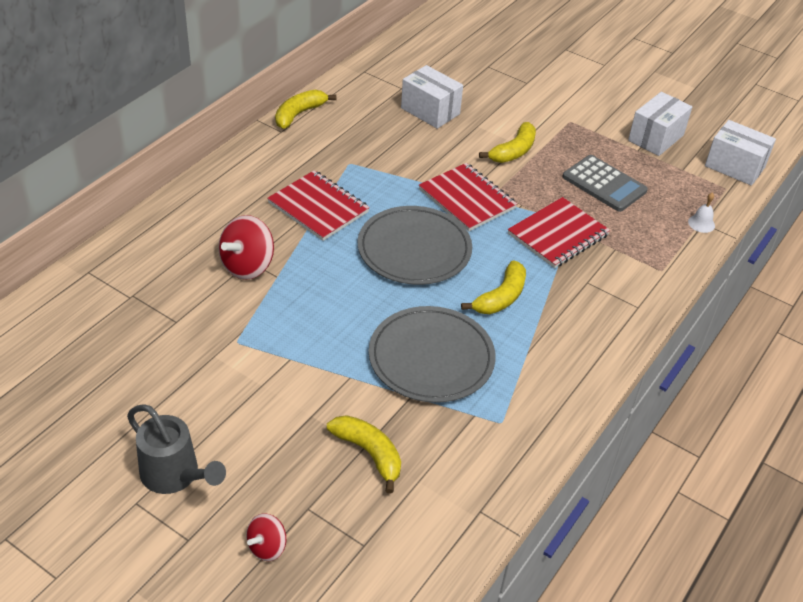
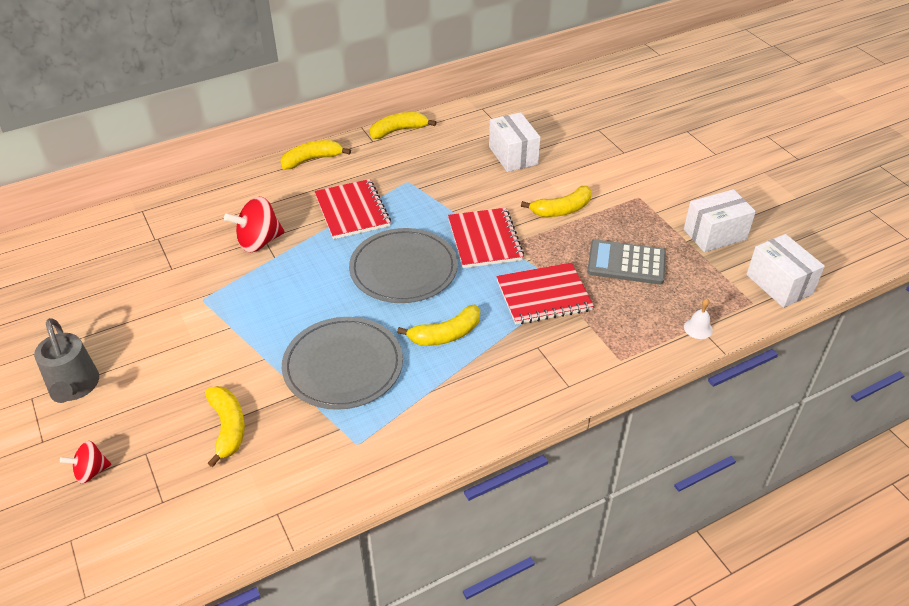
camera: 30 degrees right, 0 degrees up
(233, 167) = (312, 160): none -> yellow banana
(604, 184) = (626, 263): grey calculator -> grey calculator turned 120 degrees clockwise

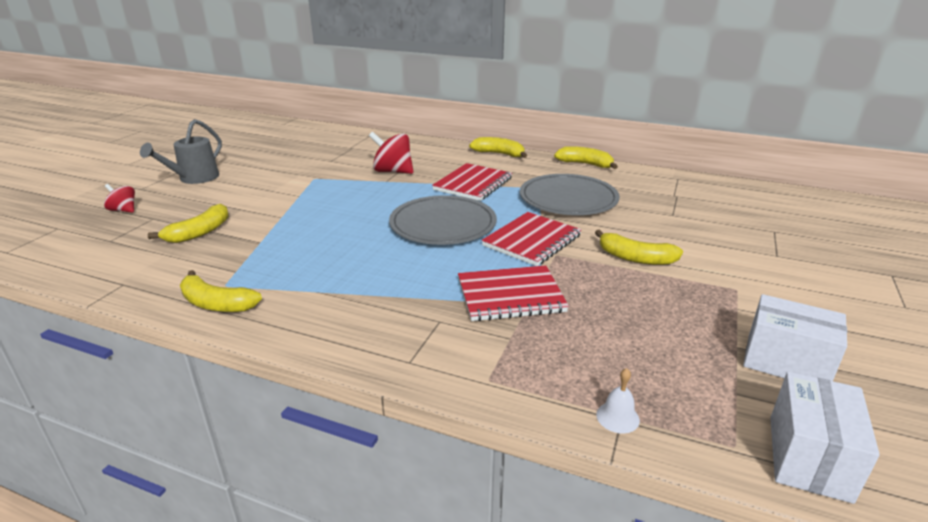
camera: 50 degrees right, 15 degrees down
(343, 366) = (305, 245): grey plate -> grey plate (568, 199)
(446, 334) = (394, 271): yellow banana -> yellow banana (216, 304)
(513, 155) = (653, 211): white box -> none
(543, 296) = (510, 296): red notebook -> red notebook turned 45 degrees counterclockwise
(626, 263) = (632, 322): grey calculator -> none

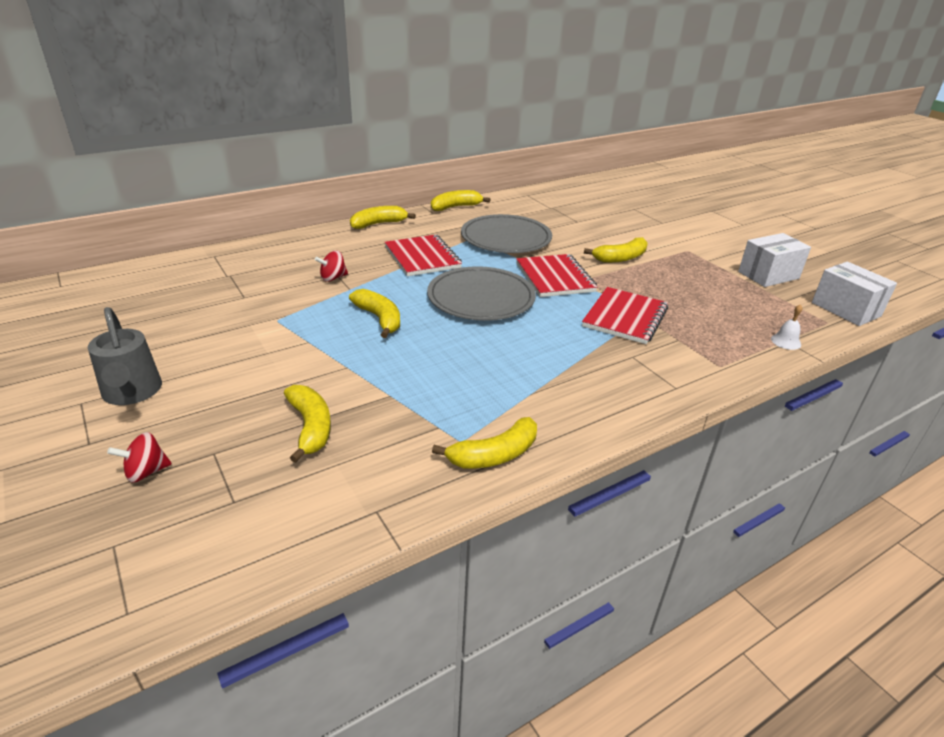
camera: 55 degrees left, 5 degrees up
(357, 203) = (379, 319): none -> yellow banana
(393, 171) = (333, 278): red spinning top -> red spinning top, size x0.59

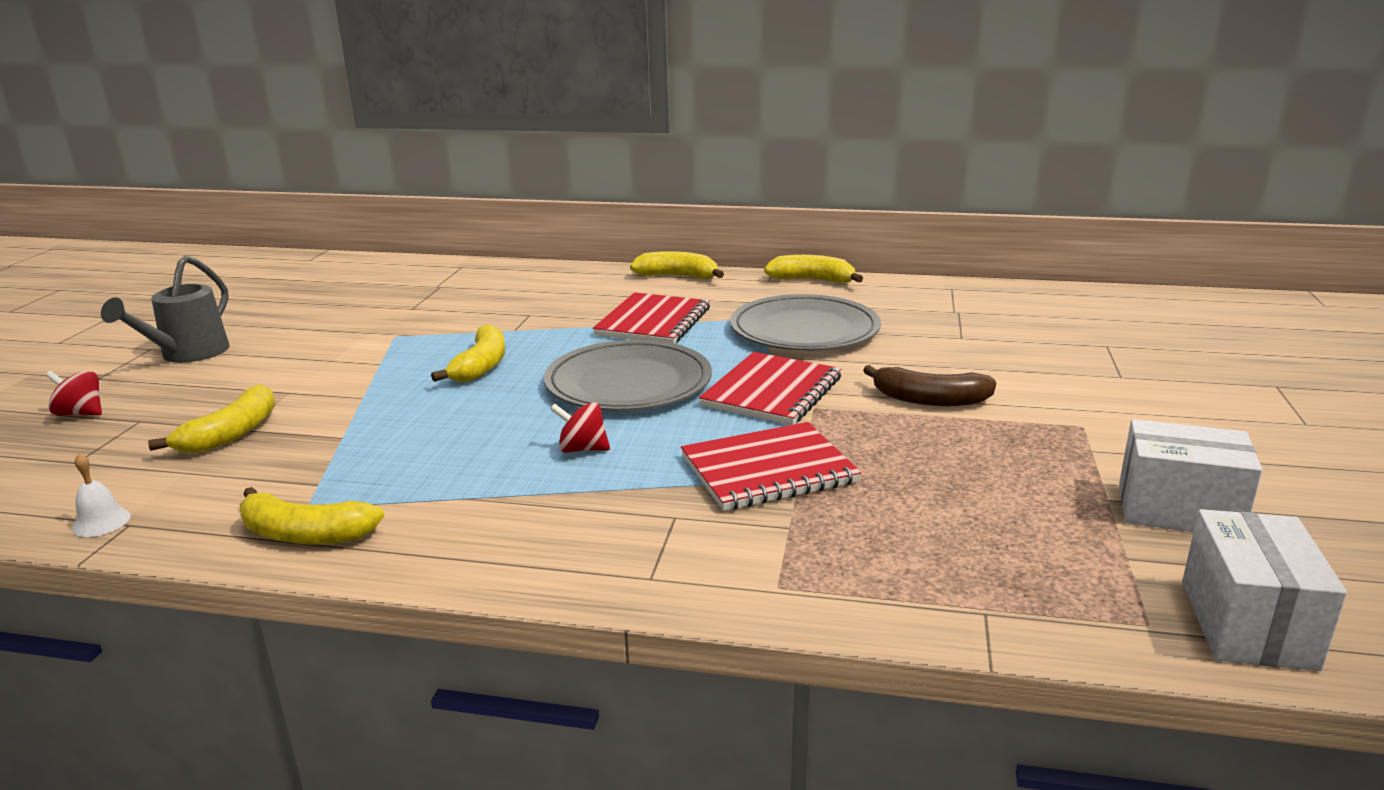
camera: 45 degrees right, 10 degrees down
(333, 278) = (520, 315): red spinning top -> red spinning top (582, 449)
(620, 258) = (930, 400): yellow banana -> brown banana
(786, 341) = (979, 610): white bell -> white bell (101, 522)

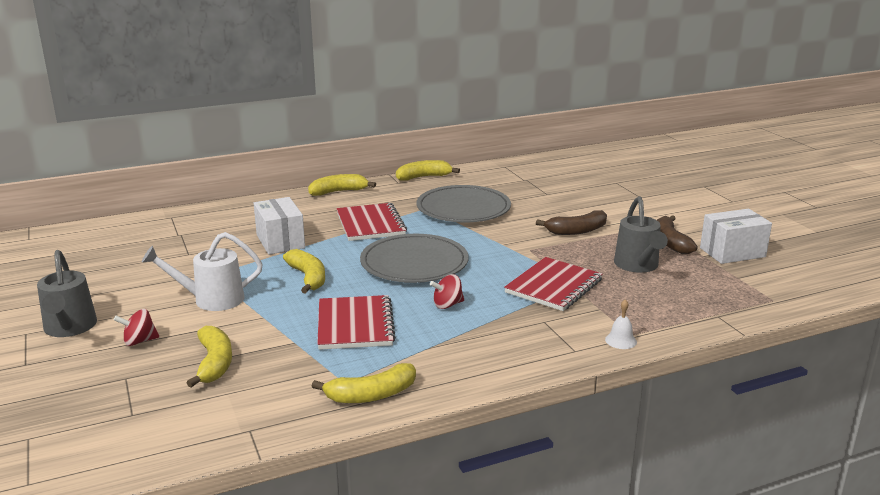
camera: 35 degrees left, 0 degrees up
(81, 413) = (66, 388): red spinning top -> red spinning top (139, 341)
(101, 522) = (229, 435): white bell -> white bell (620, 340)
(348, 362) = (211, 300): none -> white watering can
(772, 392) = (498, 247): red notebook -> red notebook (355, 325)
(955, 481) = (638, 266): none -> grey watering can
(1073, 459) = (670, 242): none -> brown banana
(1247, 624) = (801, 288): white box -> white box (280, 241)

